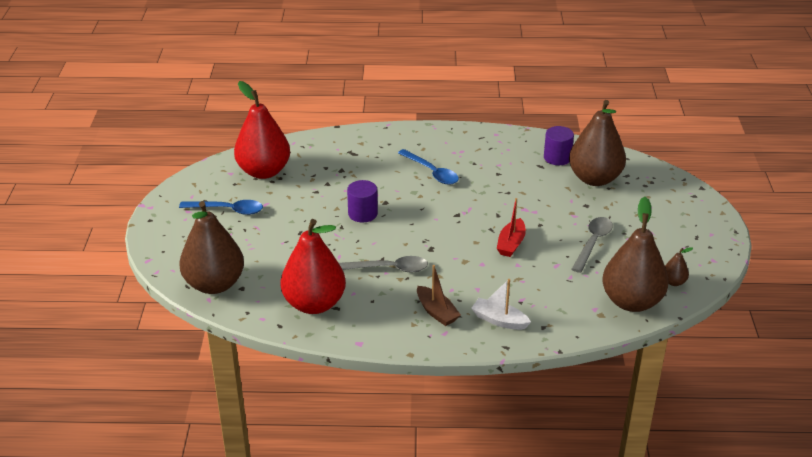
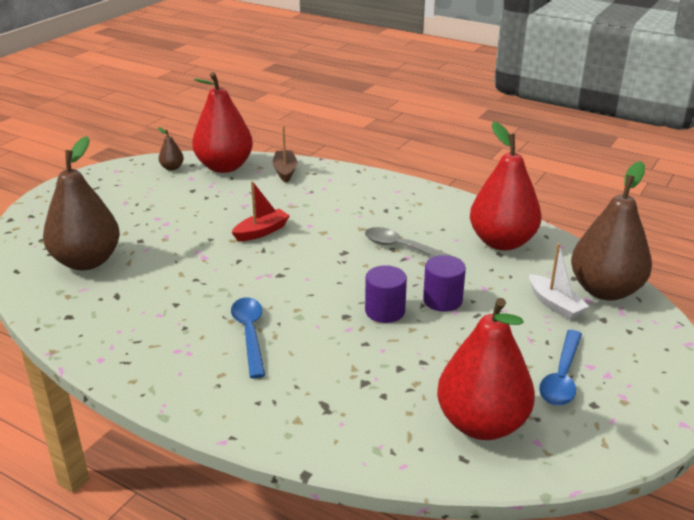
camera: 150 degrees left, 5 degrees down
(228, 210) = (561, 377): blue spoon -> blue spoon turned 105 degrees counterclockwise
(436, 312) = (391, 205): brown boat -> brown boat (285, 171)
(499, 320) = (344, 185): white boat -> white boat (555, 304)
(557, 158) = (83, 298): purple cylinder -> purple cylinder (442, 300)
(593, 243) = (188, 210): grey spoon -> none
(631, 302) = (224, 167): brown pear -> red pear

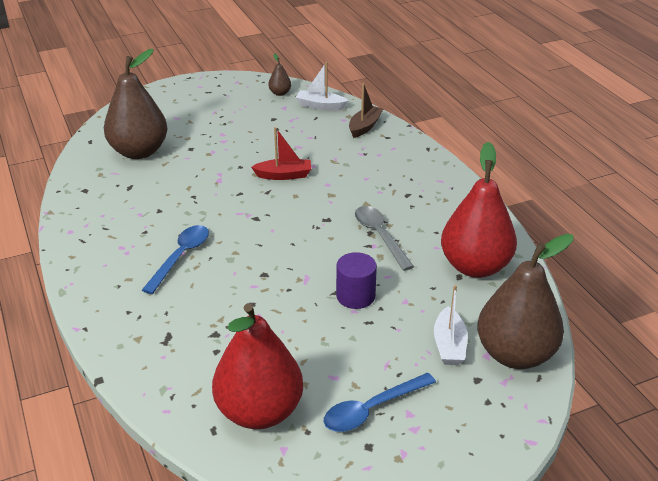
camera: 35 degrees right, 5 degrees up
(224, 167) = (320, 106): red pear -> white boat
(385, 311) = (298, 284): purple cylinder -> none

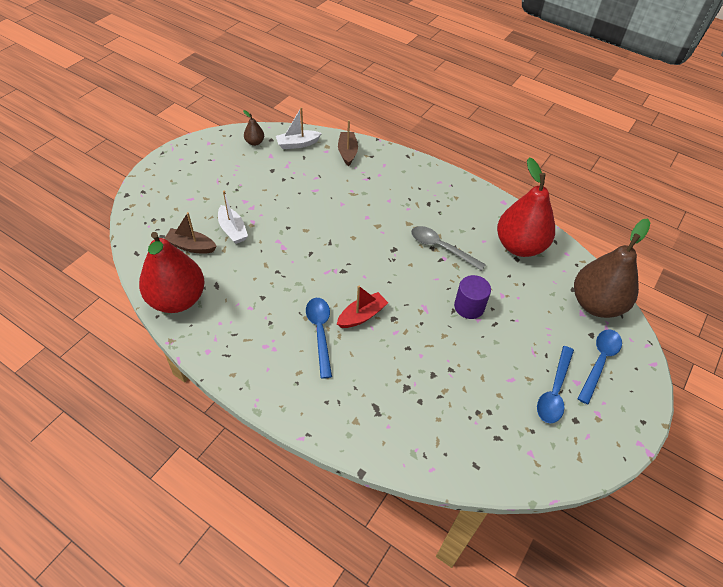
camera: 35 degrees left, 15 degrees up
(139, 152) = (191, 246): brown pear -> brown boat
(259, 411) = (491, 433): red pear -> red pear (177, 299)
(284, 175) = (328, 222): red boat -> red boat (362, 315)
(449, 345) = (555, 317): white boat -> white boat (232, 230)
(459, 408) = (599, 362): none -> blue spoon

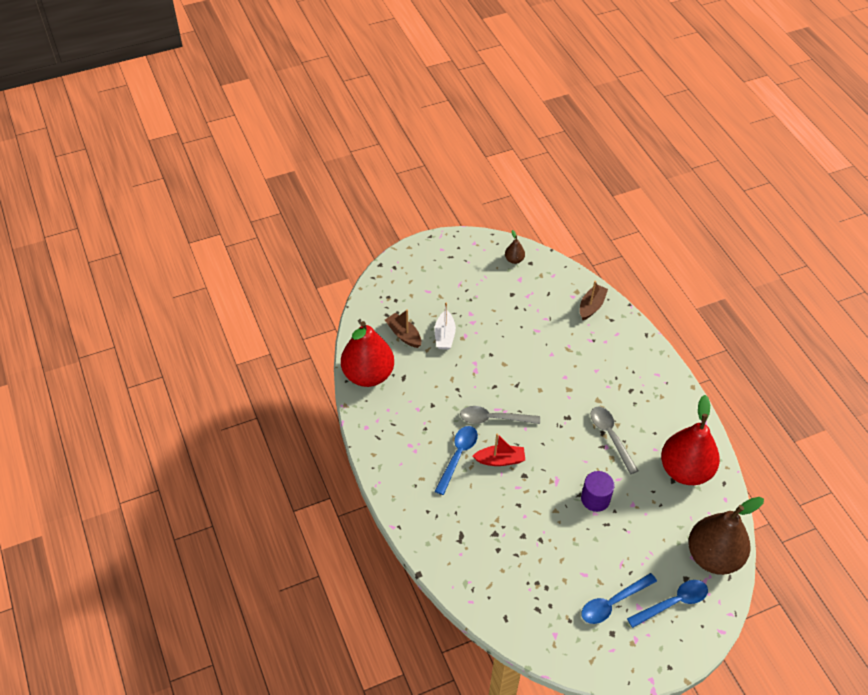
camera: 35 degrees right, 0 degrees up
(297, 144) = (551, 278): white boat -> none
(329, 281) = (493, 419): none -> grey spoon

